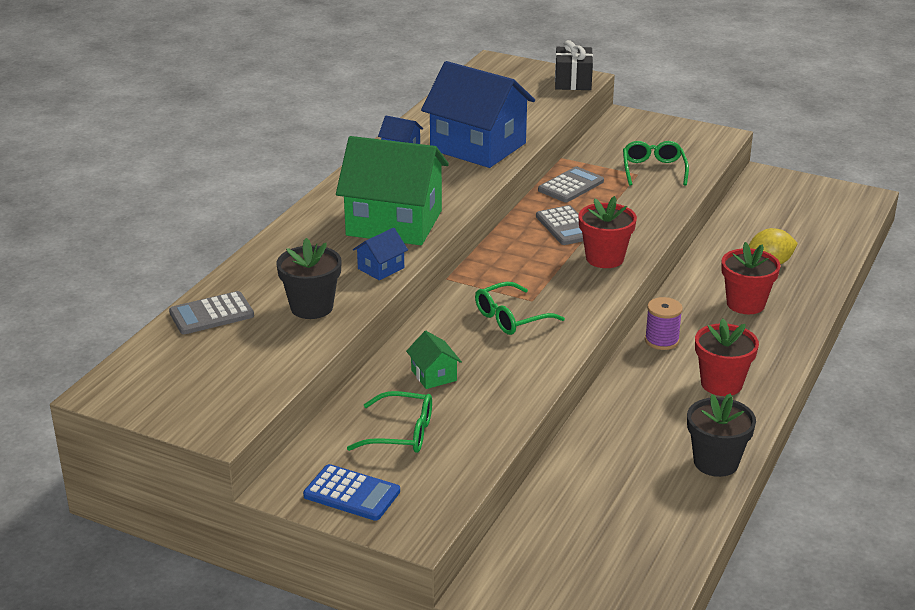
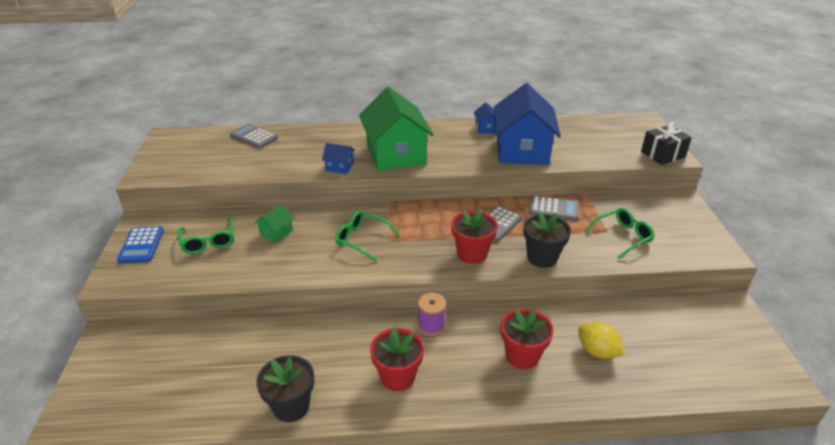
camera: 60 degrees right, 5 degrees up
(311, 307) = (280, 160): black flower pot -> black flower pot (542, 258)

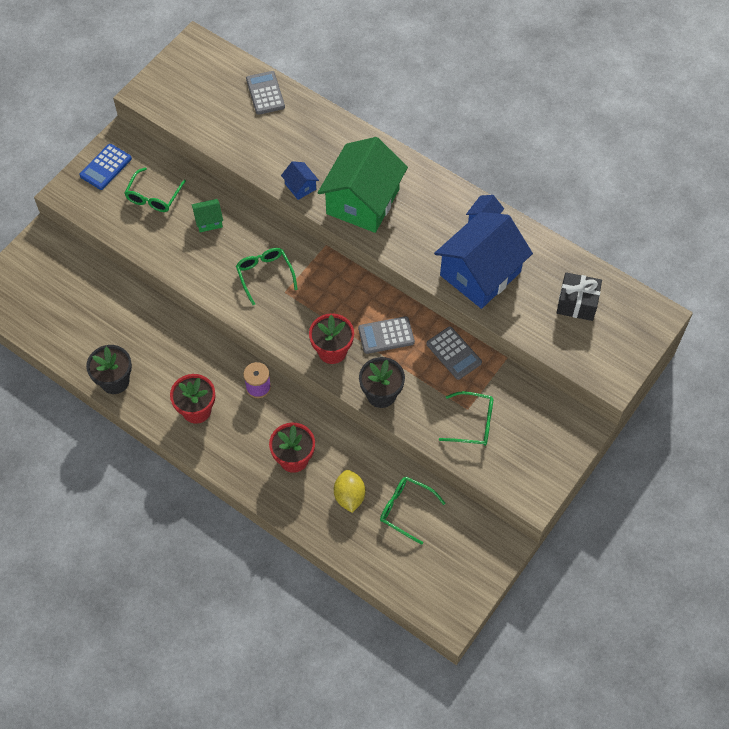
camera: 40 degrees right, 25 degrees up
(644, 331) = (405, 509): none -> green glasses
(662, 154) = (605, 371): black gift -> black gift (577, 303)

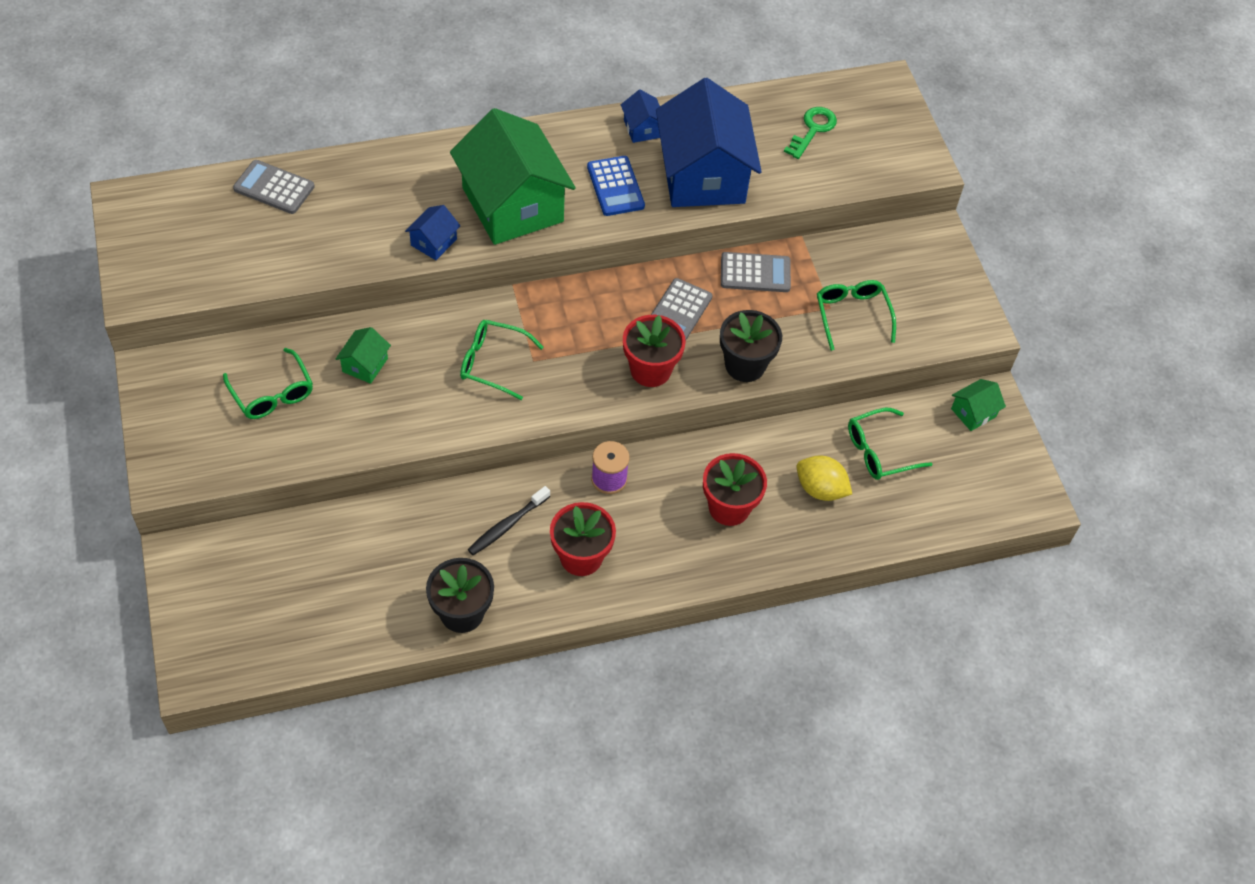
camera: 55 degrees left, 5 degrees down
(105, 167) = (175, 412): blue calculator -> blue calculator (615, 186)
(185, 361) = (507, 525): none -> black toothbrush
(300, 186) = (434, 242): blue house -> blue house turned 60 degrees counterclockwise
(474, 423) = (852, 314): green glasses -> green glasses turned 60 degrees counterclockwise
(484, 542) = (973, 412): none -> green house
(577, 303) = (813, 130): black gift -> green key

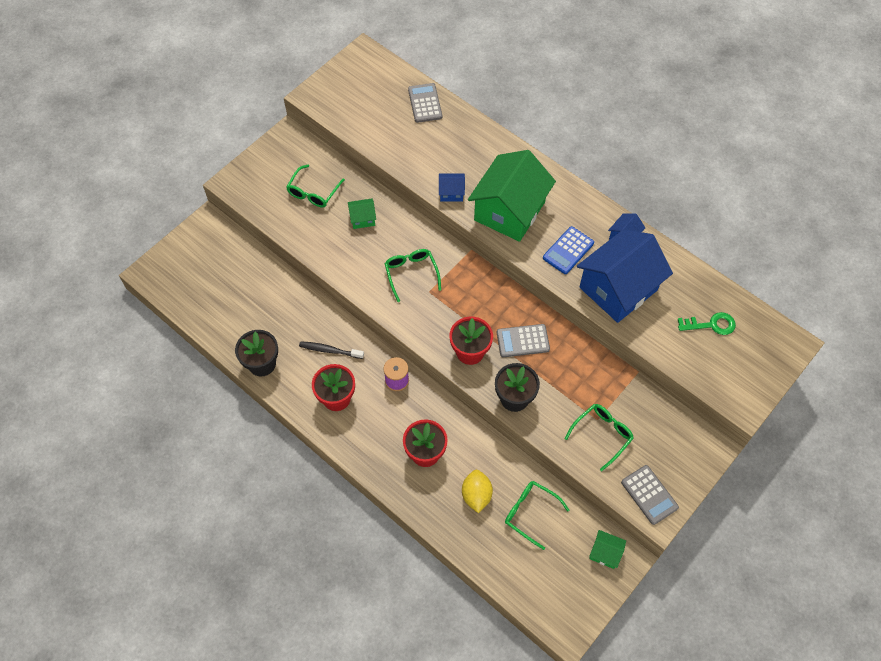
camera: 60 degrees right, 5 degrees up
(755, 273) = (587, 363): grey calculator -> grey calculator (649, 495)

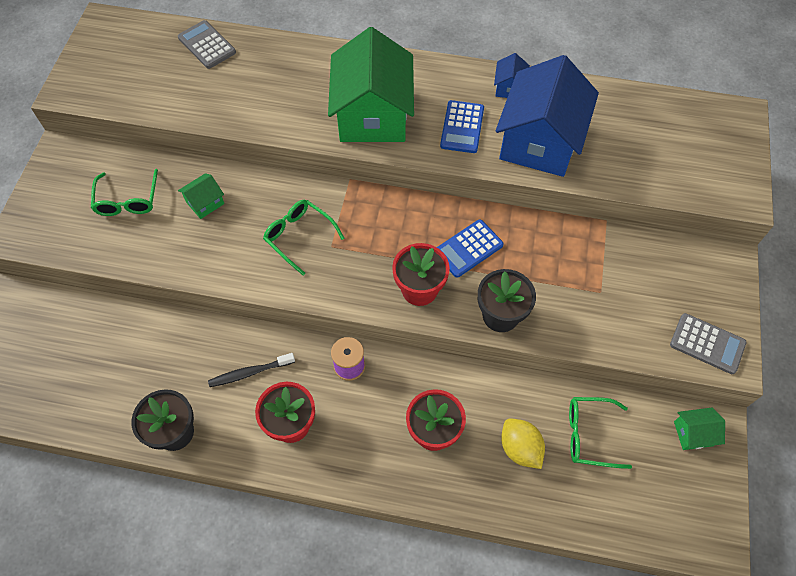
camera: 30 degrees left, 0 degrees up
(451, 192) = (296, 124): blue house -> none
(523, 341) = (468, 248): grey calculator -> blue calculator
(602, 434) = (617, 305): green glasses -> none
(711, 325) = (654, 133): green key -> none

